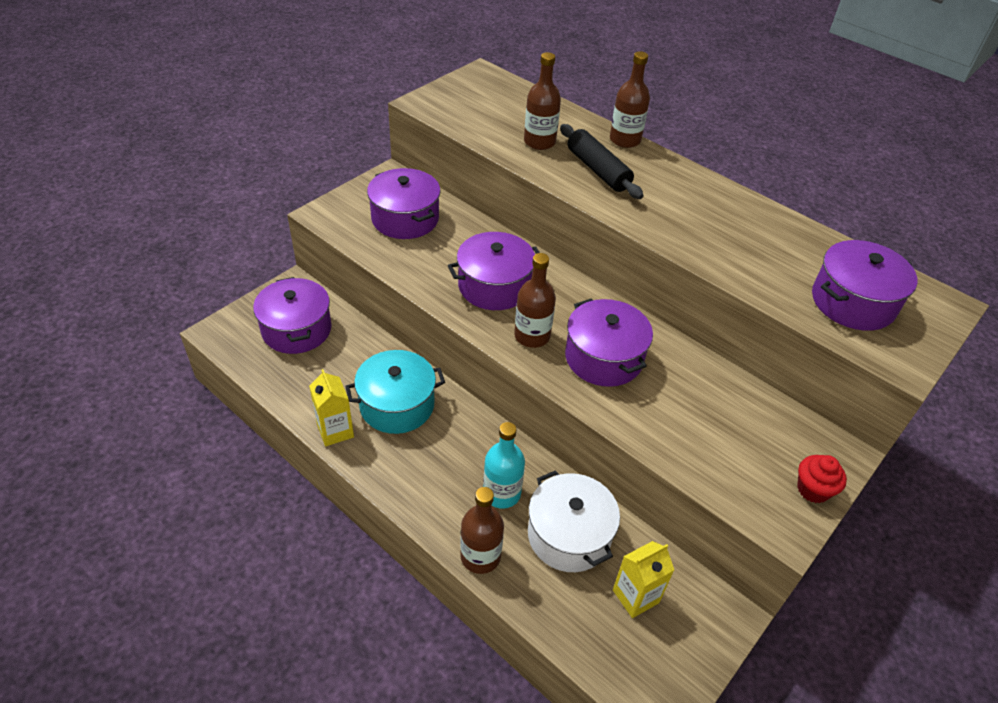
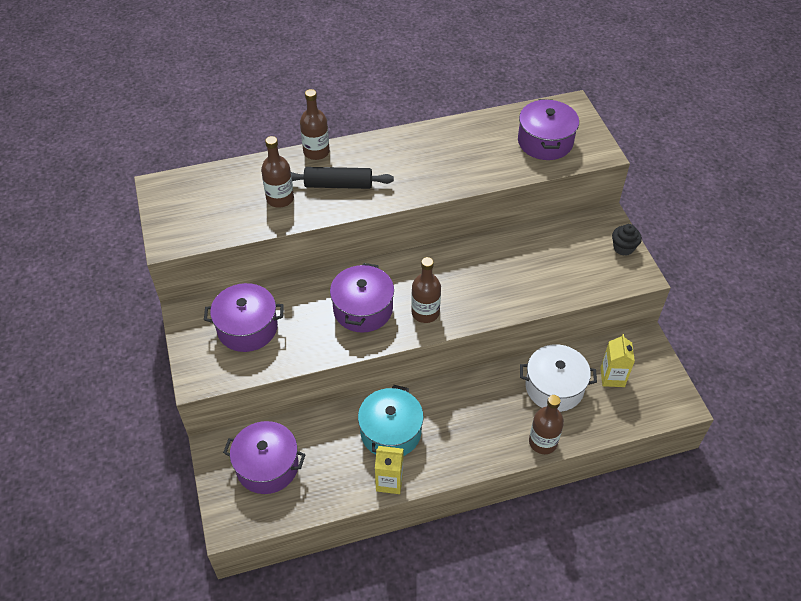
camera: 55 degrees left, 5 degrees up
(501, 493) = (503, 407): turquoise bottle -> none
(604, 358) = (469, 285): purple pot -> none
(813, 489) = (623, 248): red cupcake -> black cupcake

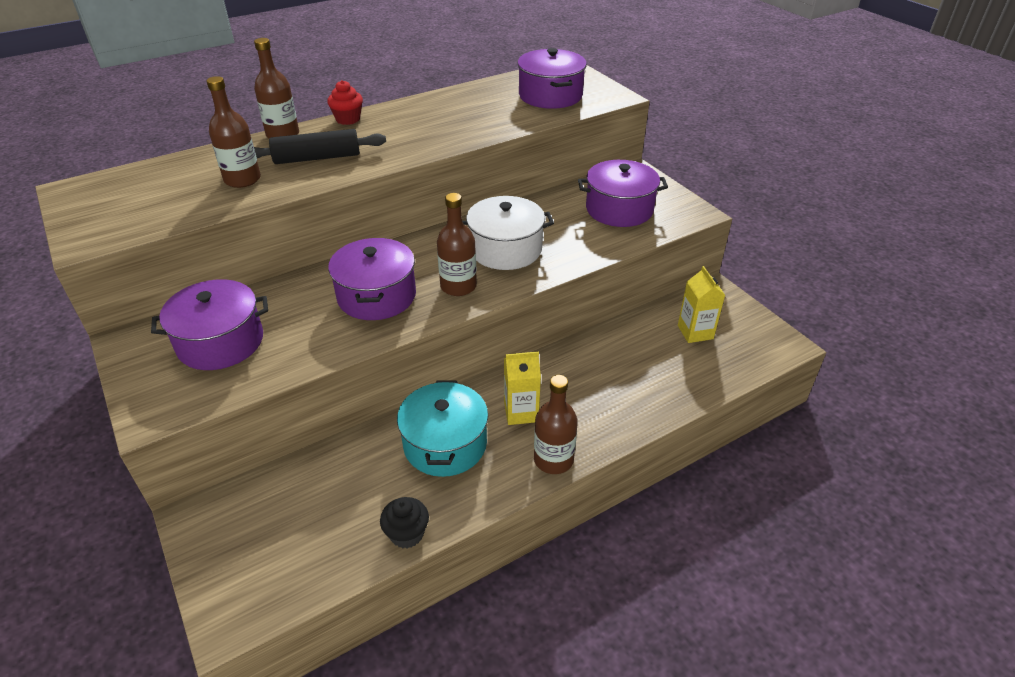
camera: 15 degrees left, 10 degrees down
(267, 466) = (278, 524): purple pot -> purple pot (619, 209)
(370, 142) = (348, 119): none -> red cupcake
(389, 481) = (459, 505): yellow carton -> yellow carton (521, 412)
(543, 442) = (643, 415): brown bottle -> brown bottle (553, 459)
(554, 387) = (633, 354): white pot -> white pot (505, 249)
(623, 248) = (664, 193): black cupcake -> black cupcake (407, 534)

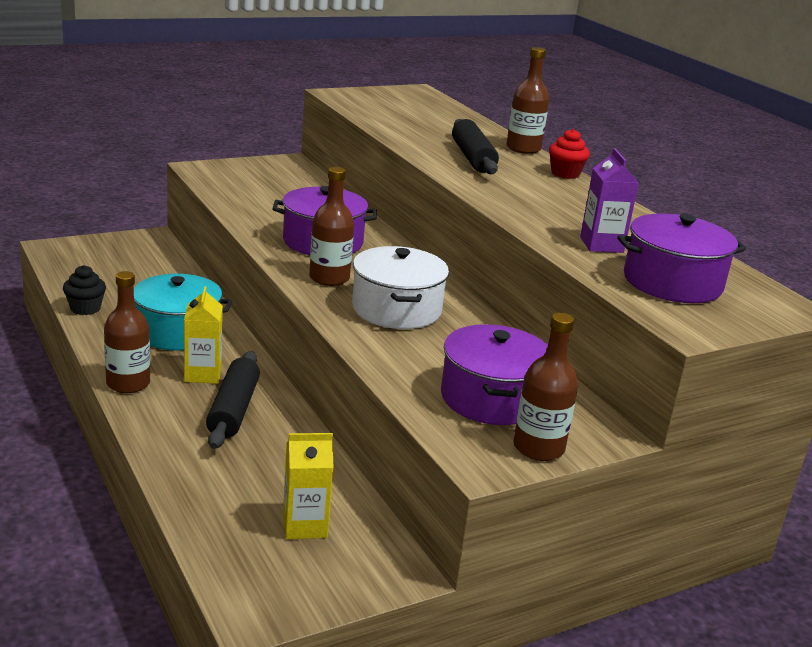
camera: 90 degrees right, 15 degrees down
(220, 342) = (276, 187): purple pot -> none
(242, 179) = (430, 133): brown bottle -> brown bottle (538, 448)
(499, 113) = (601, 245): none -> purple carton
(571, 384) = (233, 410): none -> black rolling pin

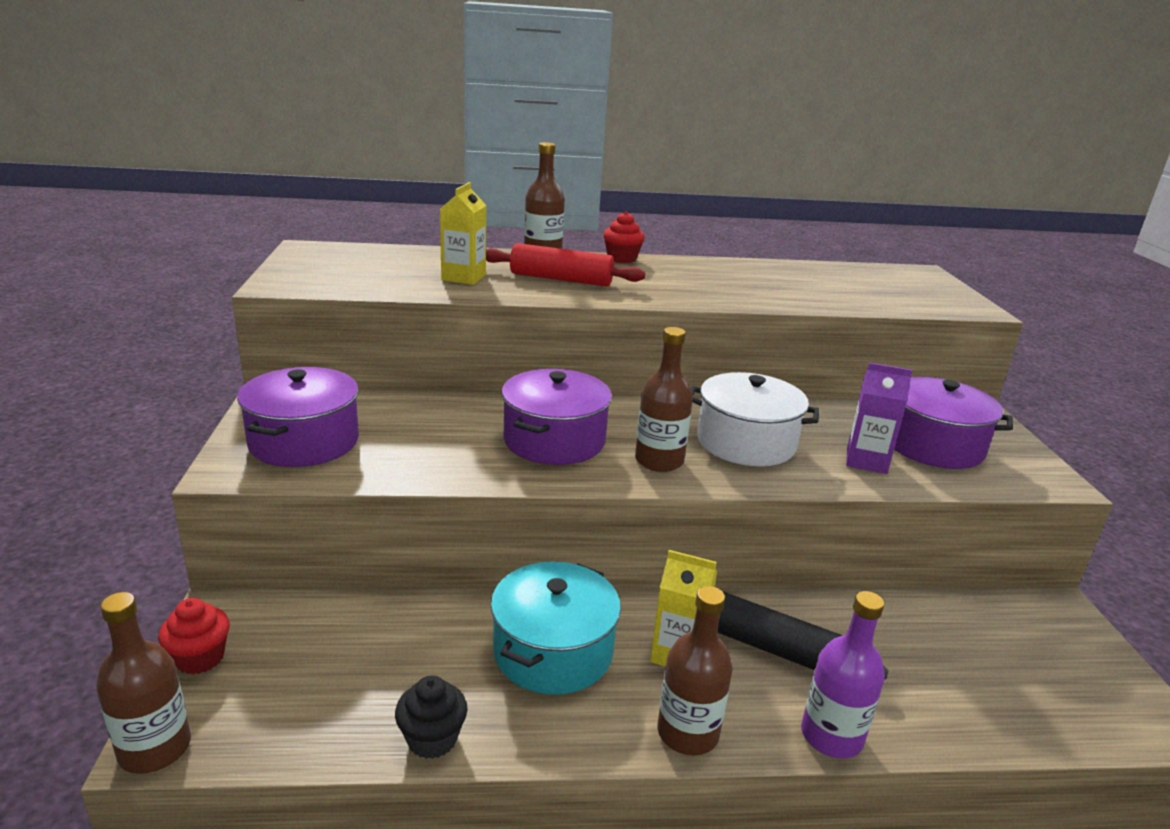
camera: 65 degrees left, 0 degrees up
(113, 241) = (200, 658): none -> red cupcake
(152, 437) = (831, 736): none -> purple bottle
(305, 525) = (1001, 650): yellow carton -> yellow carton (463, 277)
(472, 158) = (561, 279): black rolling pin -> red rolling pin
(538, 448) = (1015, 449): brown bottle -> brown bottle (155, 749)
(601, 245) = (804, 290): purple carton -> purple carton (866, 461)
(672, 282) = (883, 290): purple pot -> purple pot (304, 441)

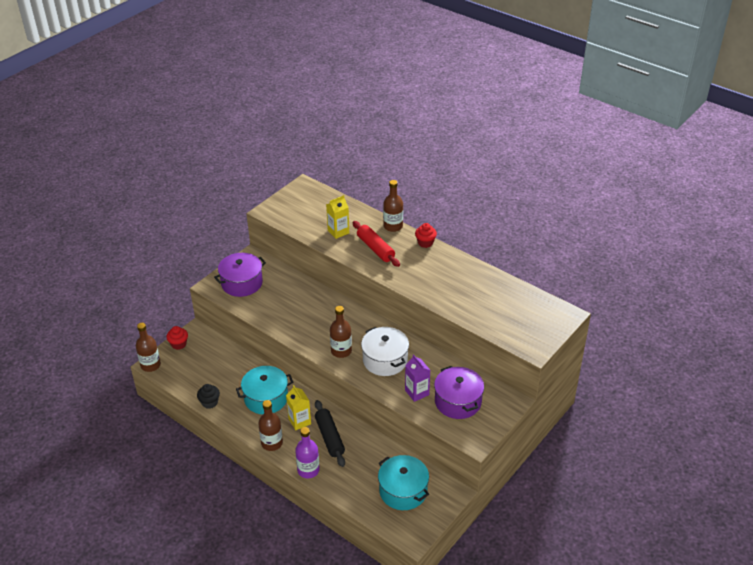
camera: 45 degrees right, 15 degrees up
(554, 440) = (318, 323): purple pot -> none
(1010, 656) = (403, 491): none -> turquoise pot

